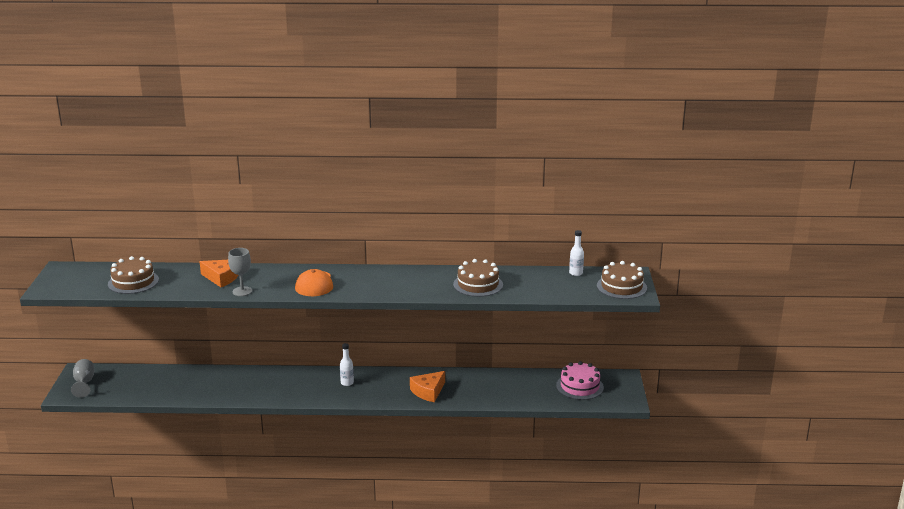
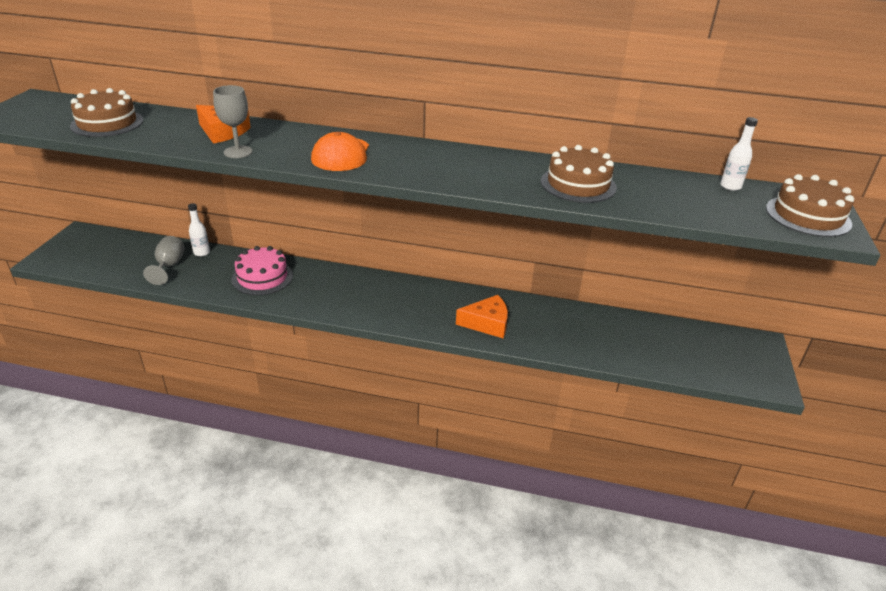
camera: 10 degrees right, 10 degrees up
(84, 383) = (76, 248): grey goblet -> grey goblet (169, 266)
(347, 383) = (385, 295): white bottle -> white bottle (202, 253)
(428, 391) = (487, 323): orange cheese -> orange cheese turned 150 degrees counterclockwise
(579, 386) = (698, 347): pink cake -> pink cake (262, 277)

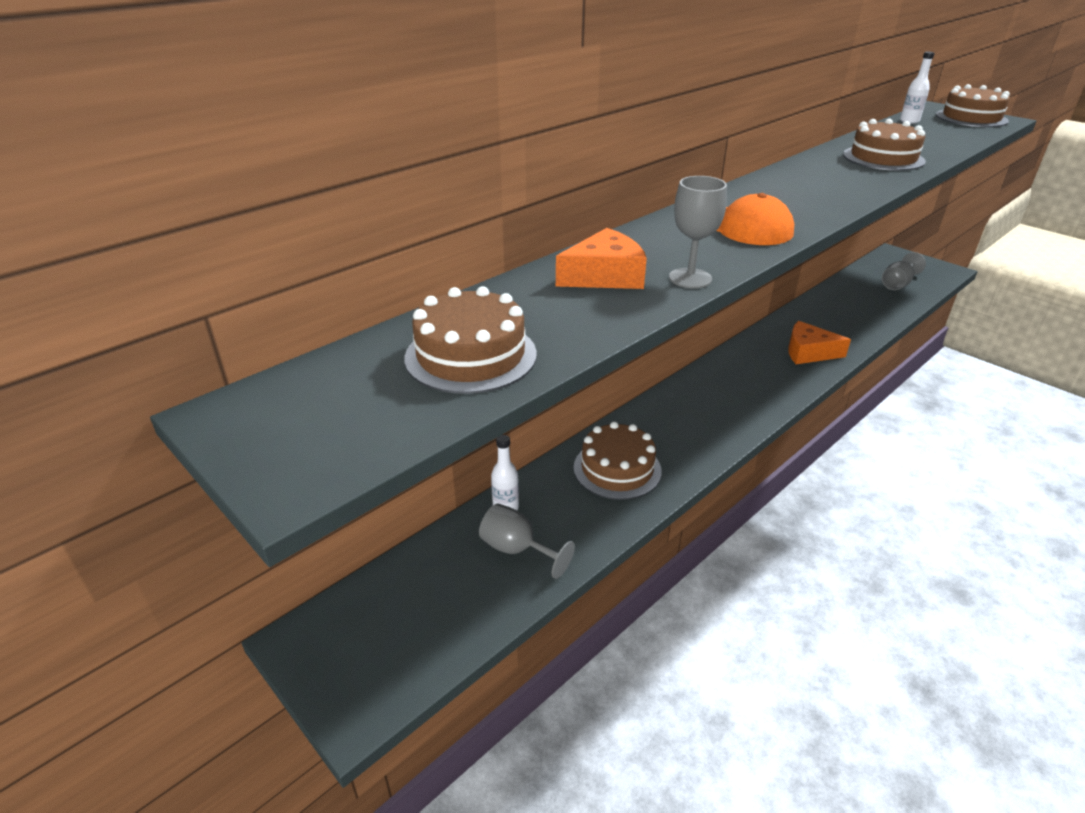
camera: 55 degrees left, 0 degrees up
(262, 277) = (617, 469): pink cake -> brown cake
(487, 323) = (808, 352): orange cheese -> orange cheese turned 105 degrees counterclockwise
(686, 353) = (897, 284): none -> grey goblet

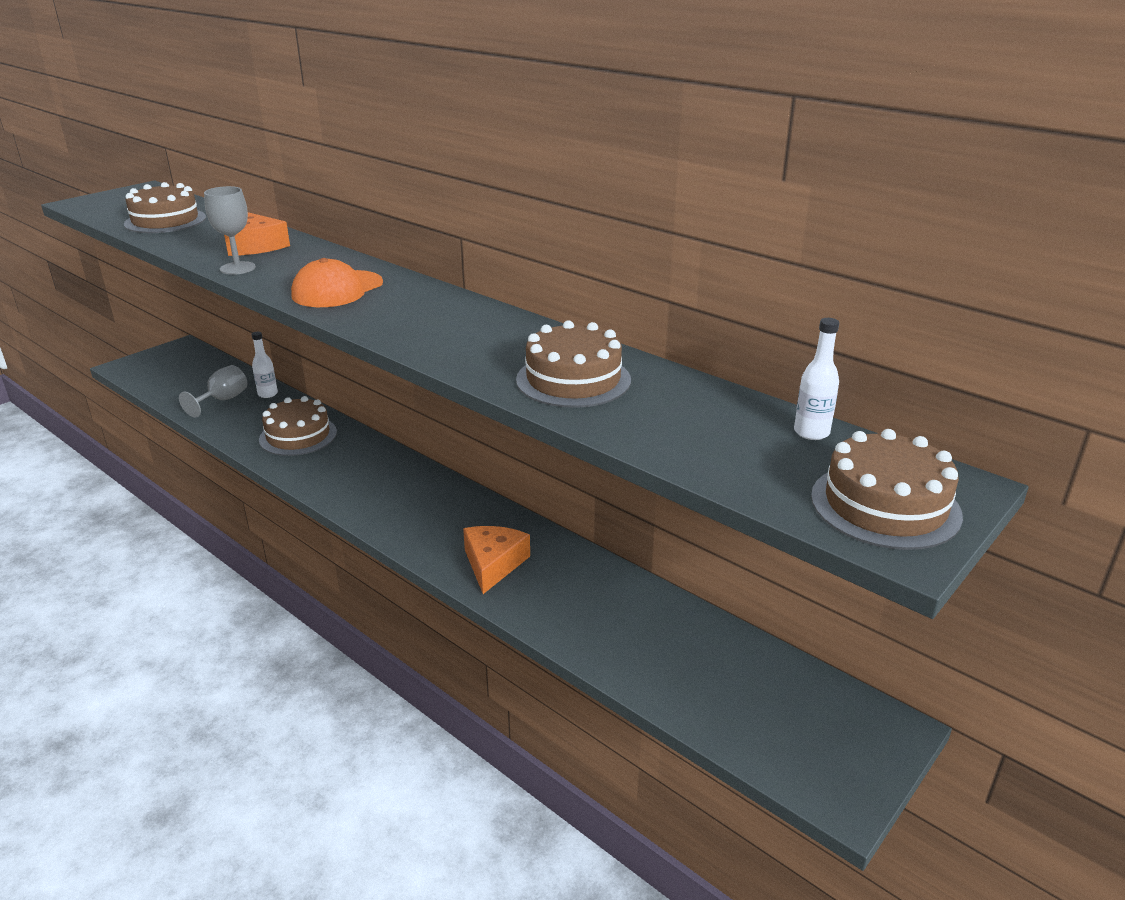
camera: 85 degrees right, 5 degrees down
(897, 284) = (740, 700): grey goblet -> none

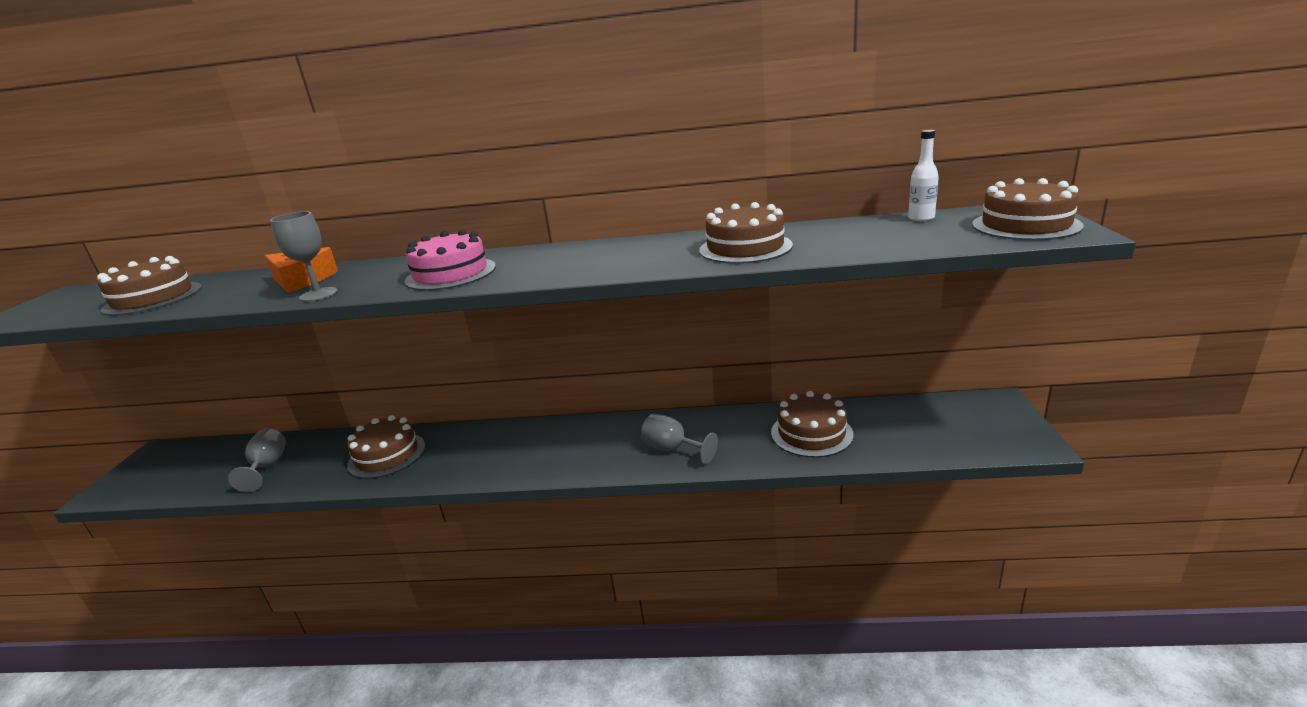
camera: 35 degrees left, 5 degrees down
(268, 394) = (310, 443): white bottle -> none
(337, 289) = (451, 274): orange cap -> pink cake
(493, 564) = (672, 449): orange cheese -> grey goblet
(633, 629) = (811, 433): none -> brown cake

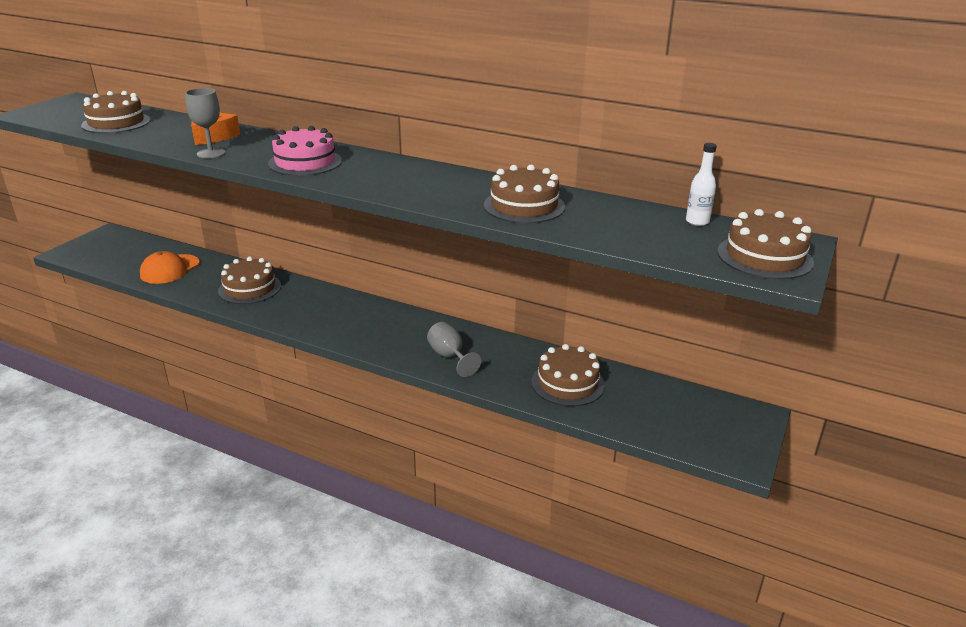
camera: 20 degrees right, 5 degrees up
(267, 467) = (170, 269): grey goblet -> orange cap

